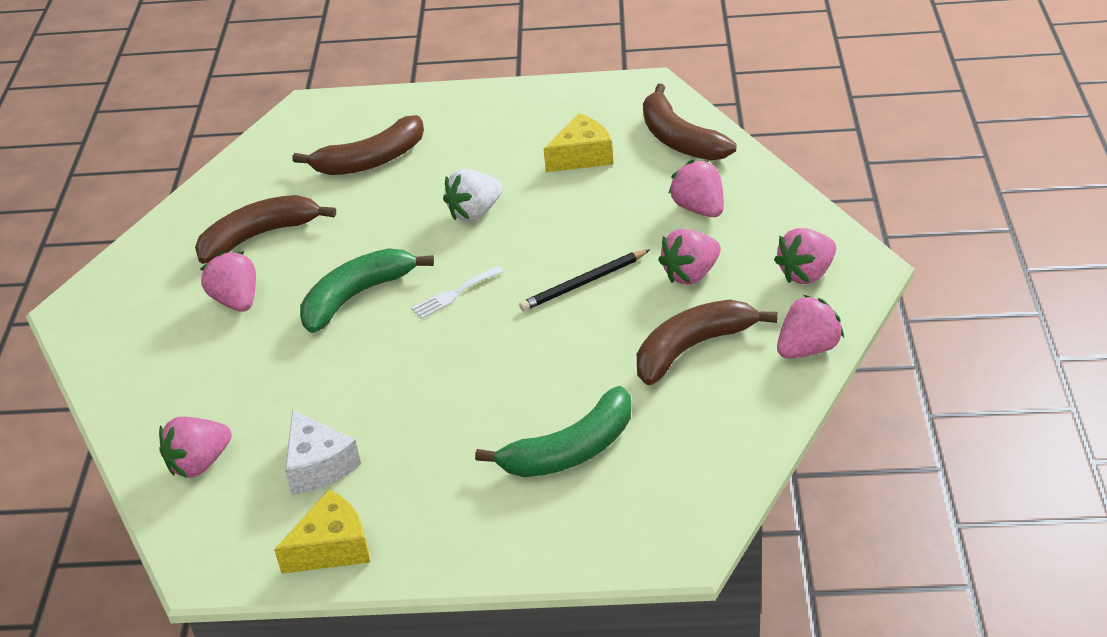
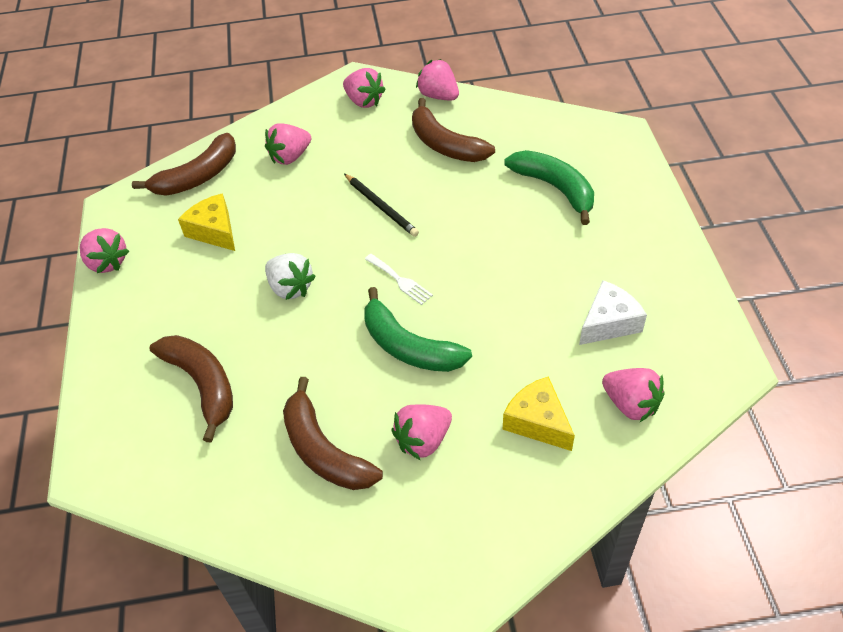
camera: 100 degrees left, 10 degrees up
(332, 547) = (682, 294): yellow cheese -> yellow cheese (537, 422)
(691, 274) = (367, 153): pink strawberry -> pink strawberry (107, 262)

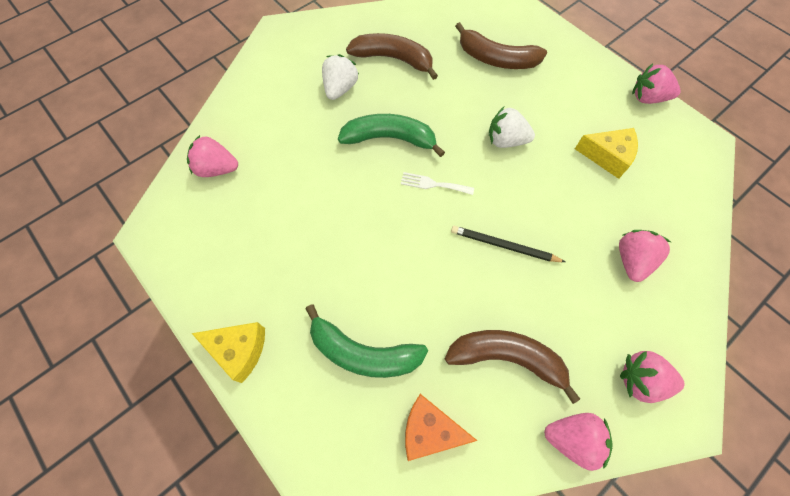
camera: 145 degrees right, 15 degrees up
(198, 176) = (680, 198): brown banana -> none
(423, 440) = (340, 89): pink strawberry -> white strawberry
(532, 133) = (429, 430): none -> orange cheese
(537, 422) = (275, 130): yellow cheese -> yellow cheese (239, 350)
(608, 323) = (254, 225): white cheese -> none

